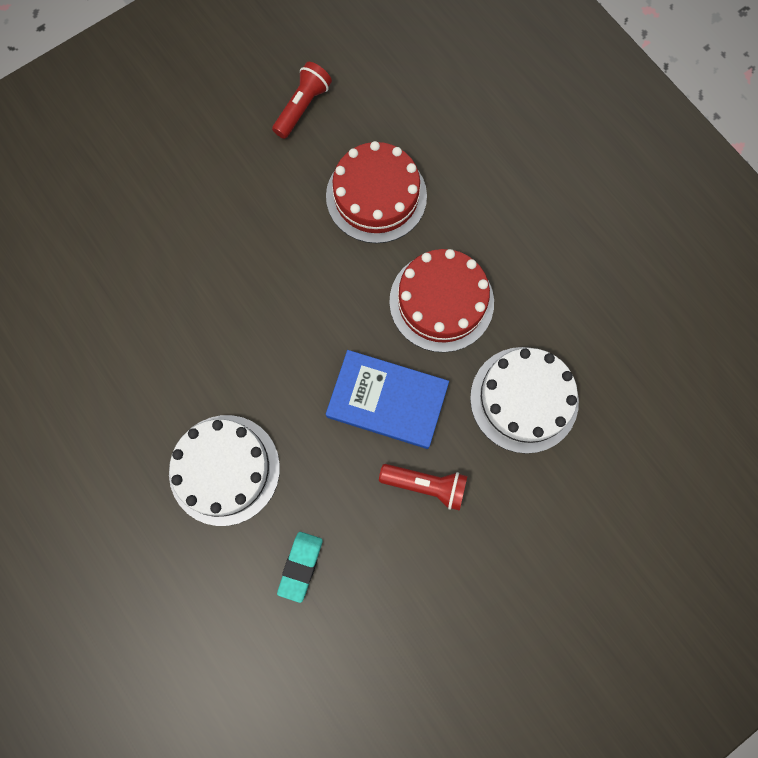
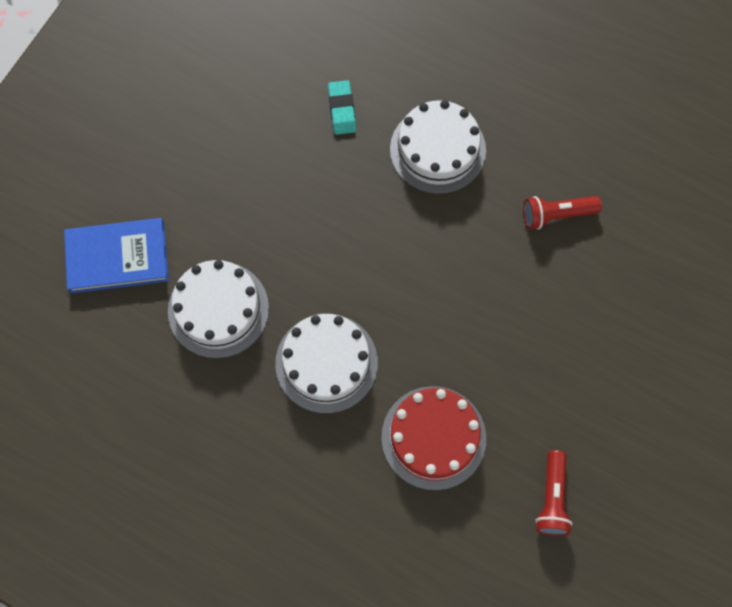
camera: 155 degrees right, 5 degrees down
(387, 400) = (334, 258): blue book -> blue book (117, 257)
(426, 485) = (272, 207): red flashlight -> red flashlight (556, 215)
(441, 301) = (326, 363): red cake -> white cake

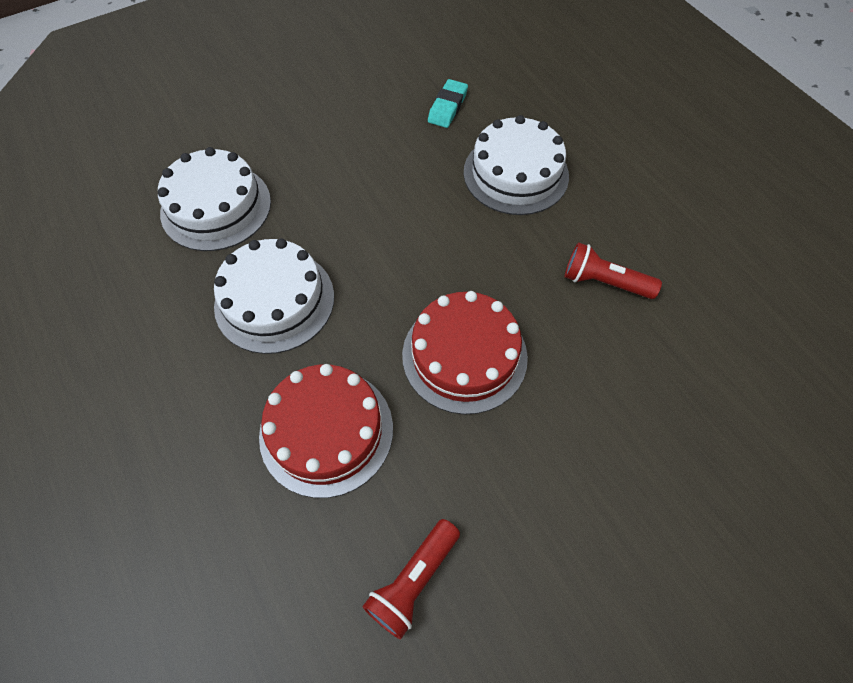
camera: 30 degrees right, 10 degrees down
(117, 257) = (170, 129): blue book -> none
(492, 329) = (464, 355): none -> red cake

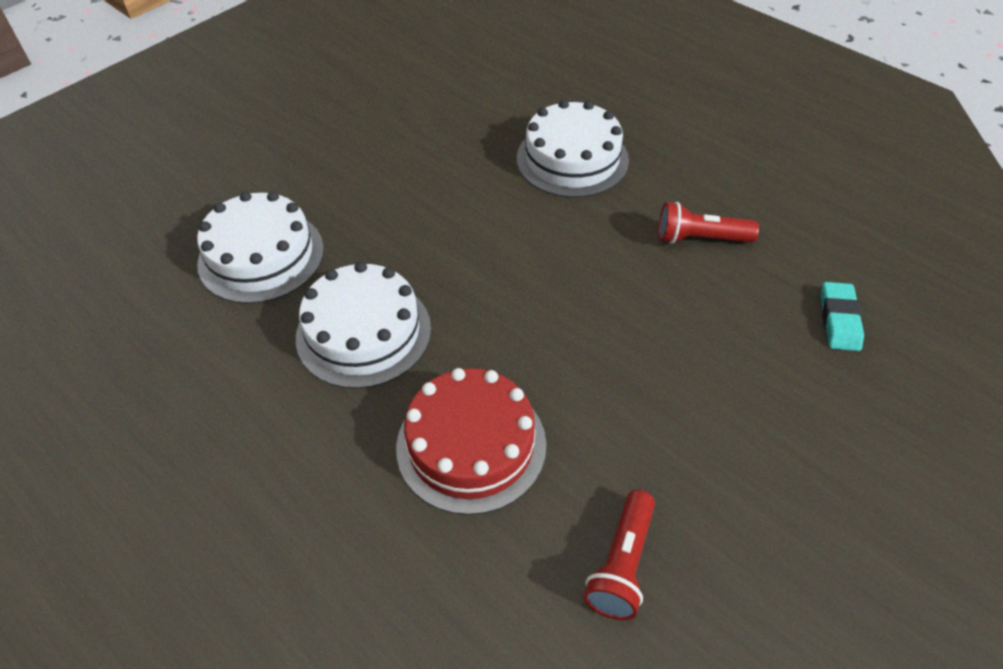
camera: 15 degrees left, 10 degrees down
(447, 107) = (477, 112): turquoise eraser -> turquoise eraser (839, 320)
(464, 355) = (588, 337): red cake -> none

